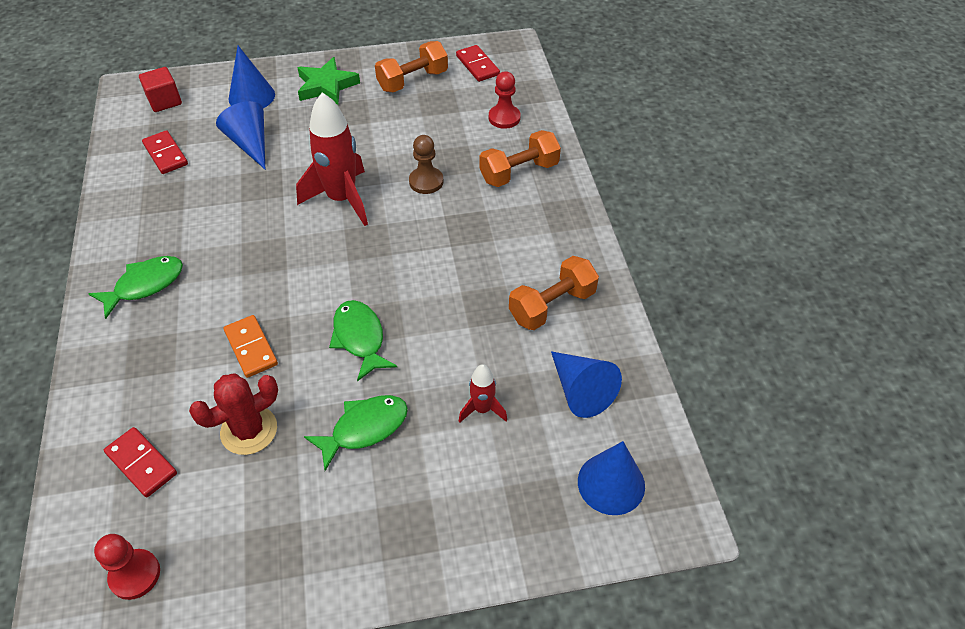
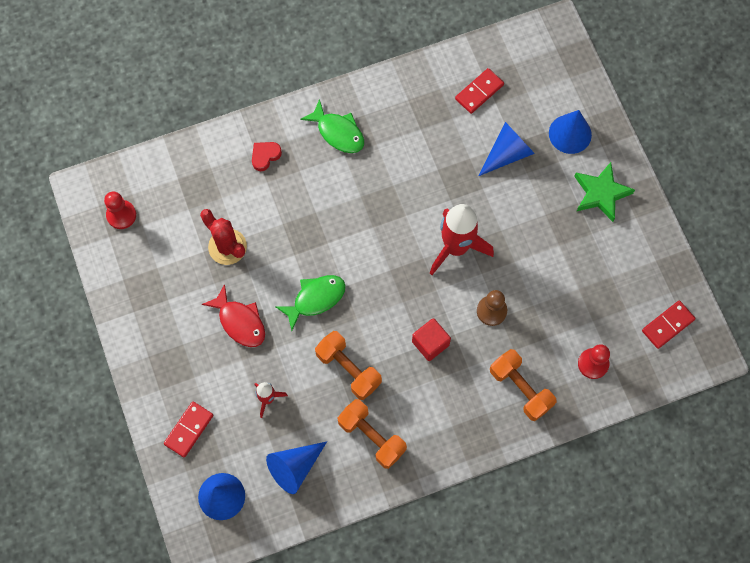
camera: 80 degrees right, 20 degrees up
(136, 368) = (265, 156): none -> red heart
(141, 463) = (193, 189): red domino -> red domino (189, 429)
(164, 101) = (546, 64): red cube -> red cube (430, 343)
(251, 348) = (294, 226): orange domino -> none
(364, 429) = (240, 322): green fish -> red fish
(412, 81) = (628, 269): orange dumbbell -> orange dumbbell (348, 369)

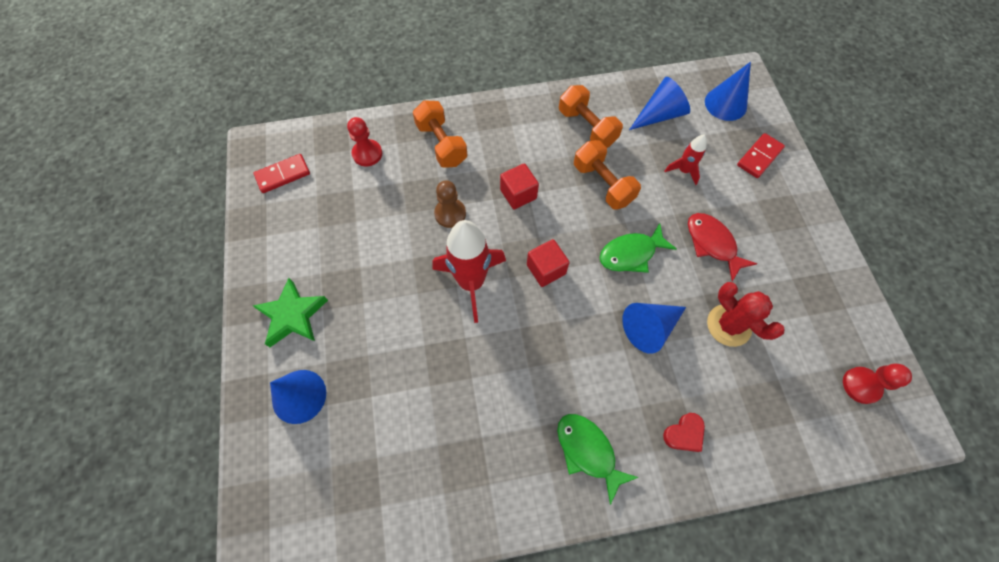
camera: 170 degrees left, 5 degrees down
(391, 270) = (546, 269): none -> red cube
(479, 92) = (393, 478): red domino -> none
(507, 153) = (382, 383): blue cone -> blue cone (649, 328)

